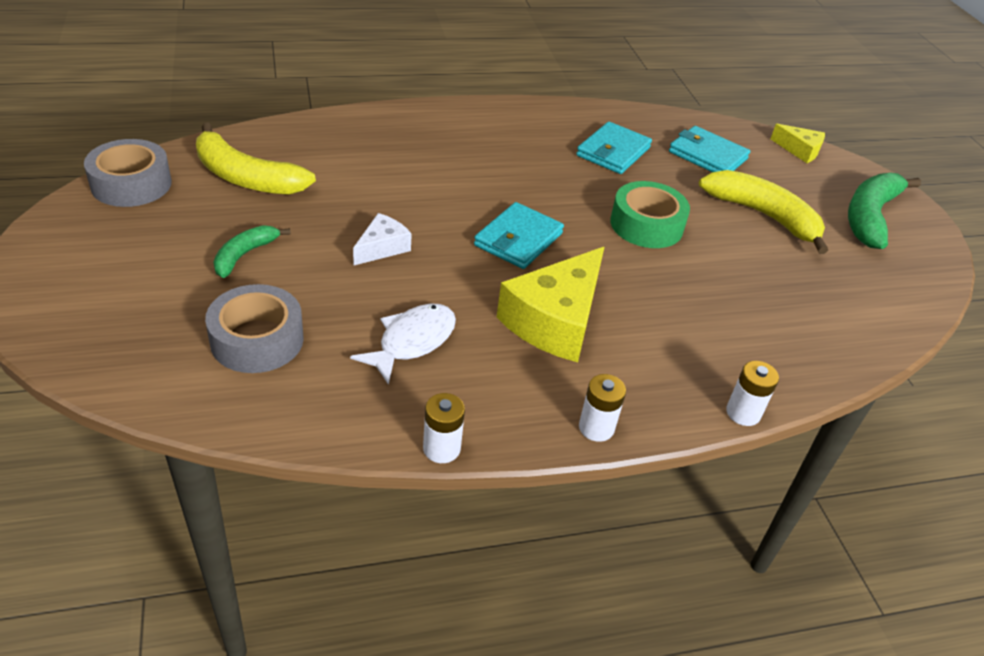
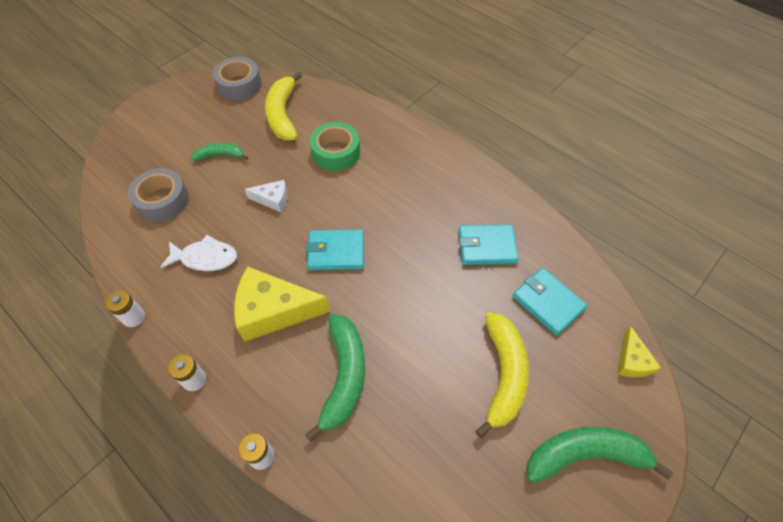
camera: 60 degrees right, 15 degrees up
(646, 225) = (417, 308): green tape -> green tape (336, 152)
(689, 309) = (344, 377): none -> green banana
(708, 155) = (548, 302): turquoise wallet -> turquoise wallet turned 45 degrees counterclockwise

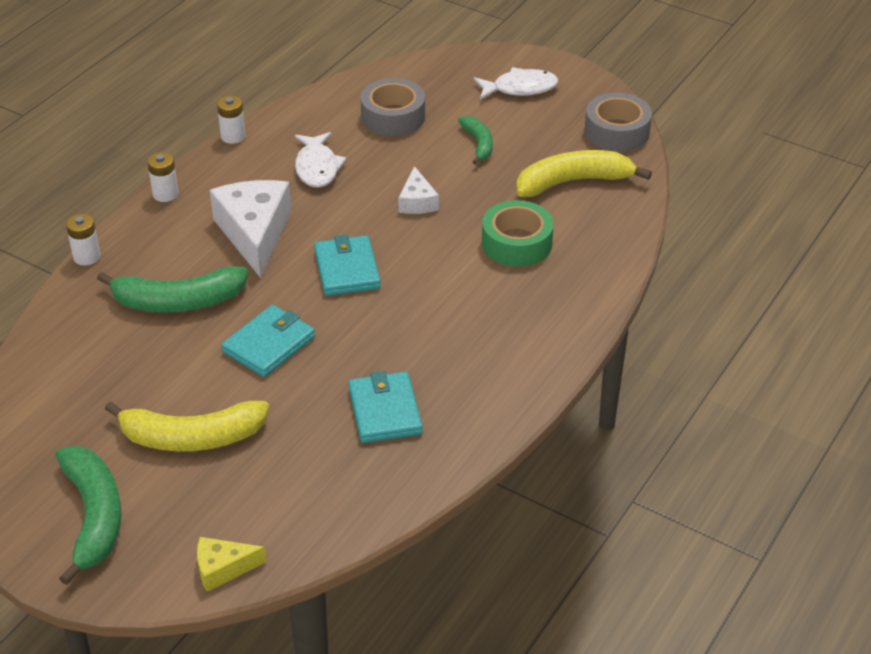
camera: 80 degrees right, 15 degrees down
(166, 123) = (520, 88): none -> white fish
(274, 311) = (254, 233): yellow cheese -> white cheese
(548, 302) = (303, 479): turquoise wallet -> turquoise wallet (269, 344)

